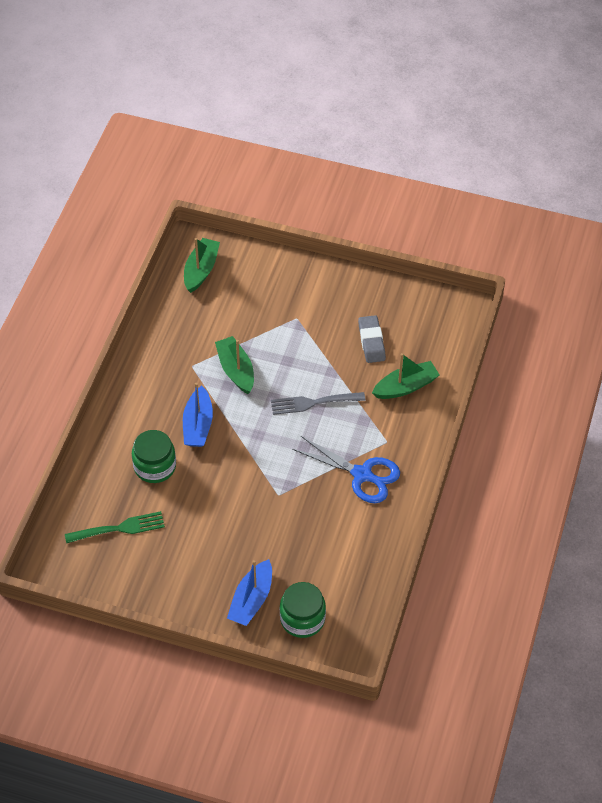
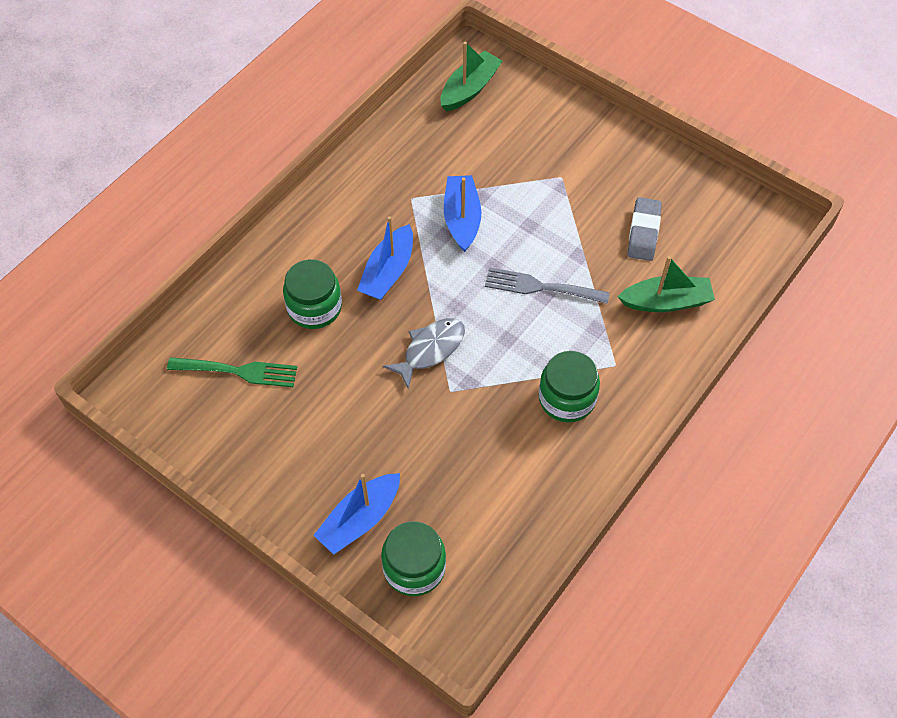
camera: 20 degrees right, 5 degrees up
(236, 370) = (462, 219): green boat -> blue boat
(252, 471) = (430, 350): none -> grey fish
(362, 475) = (567, 398): blue scissors -> green jar

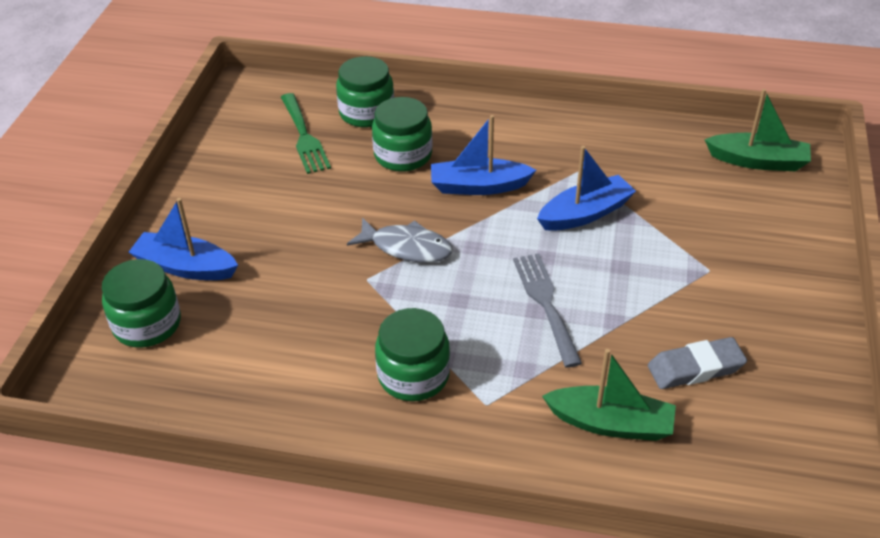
camera: 65 degrees right, 15 degrees down
(236, 311) = (366, 113): none -> green jar
(666, 302) = (610, 423): green boat -> green boat turned 45 degrees counterclockwise

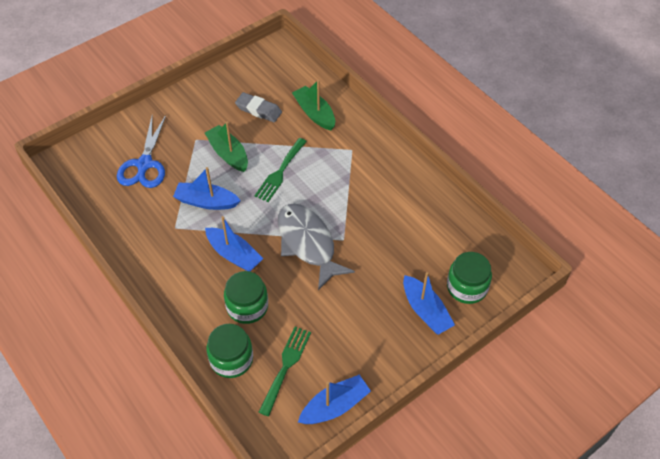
camera: 140 degrees left, 10 degrees up
(221, 137) = (335, 406): none -> blue boat
(406, 247) = (308, 243): grey fish -> grey fish, size x1.59
(413, 375) = (368, 179): green jar -> none
(545, 303) = (280, 172): grey fork -> green fork
(717, 204) = (144, 164): none -> blue scissors
(758, 161) = (92, 171): green boat -> green boat (228, 154)

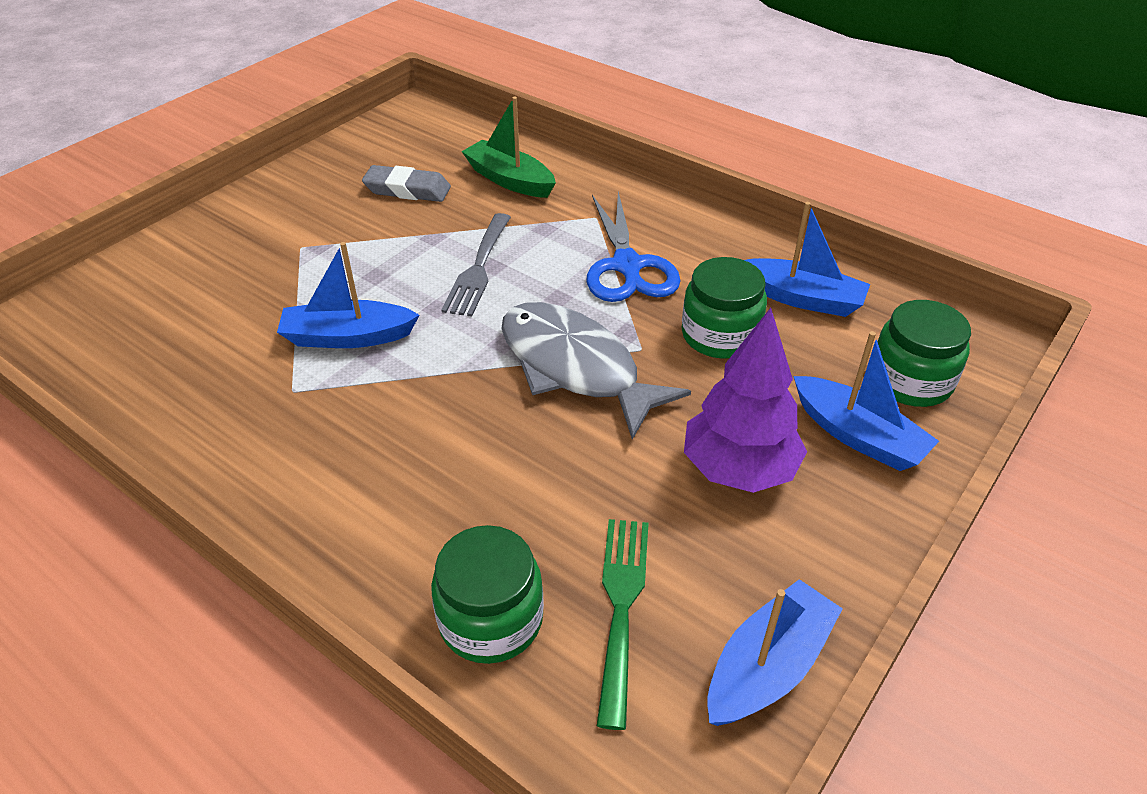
camera: 15 degrees left, 10 degrees down
(144, 164) = (205, 299): blue scissors -> blue scissors (627, 266)
(228, 154) = (370, 258): green boat -> none
(234, 255) = (432, 414): blue boat -> blue boat (802, 298)
(247, 306) = (491, 503): green jar -> green jar (720, 335)
(280, 172) = (478, 268): green fork -> grey fork
(362, 315) = (739, 469): none -> purple tree

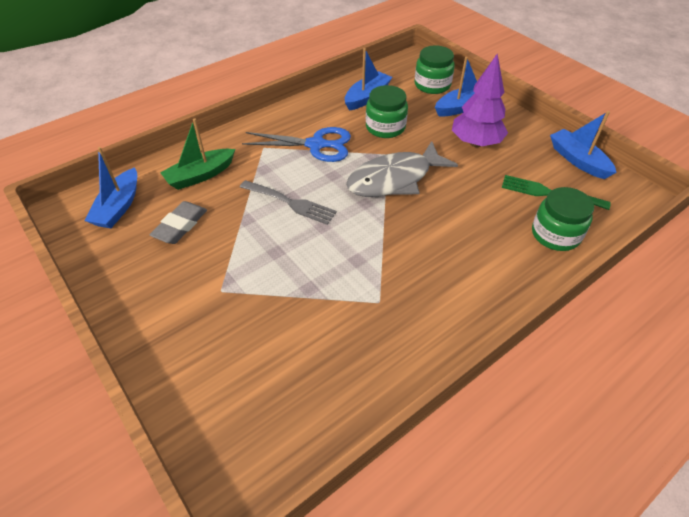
camera: 75 degrees left, 5 degrees up
(348, 337) = (335, 271): blue boat -> blue boat (119, 207)

